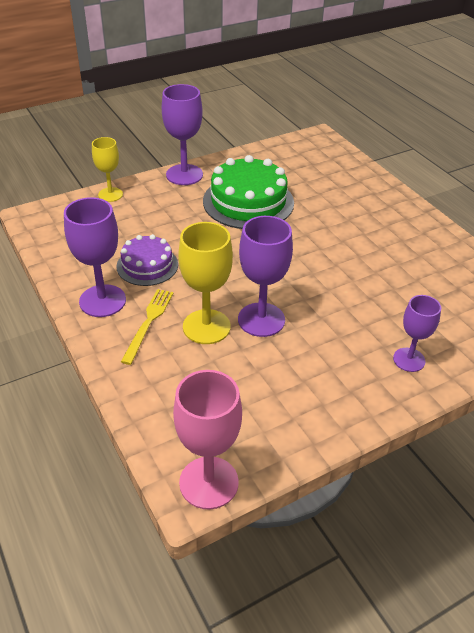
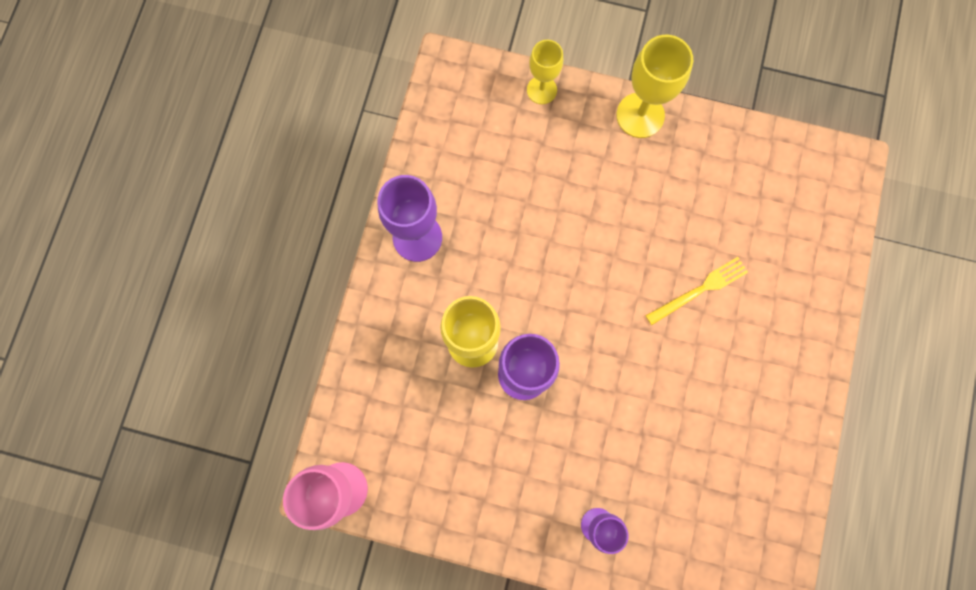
camera: 45 degrees right, 35 degrees up
(147, 265) = (489, 223): purple cake -> none
(148, 322) = (432, 296): yellow fork -> yellow fork (699, 290)
(184, 175) = (640, 115): purple goblet -> yellow goblet
(248, 202) = (663, 211): green cake -> none

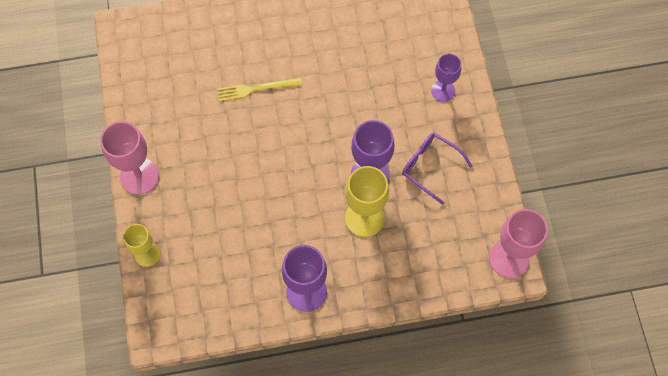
camera: 115 degrees left, 10 degrees down
(500, 453) = (430, 167): none -> purple glasses
(640, 115) = (139, 176): yellow goblet -> pink goblet
(699, 290) = (256, 89): yellow fork -> yellow fork turned 45 degrees counterclockwise

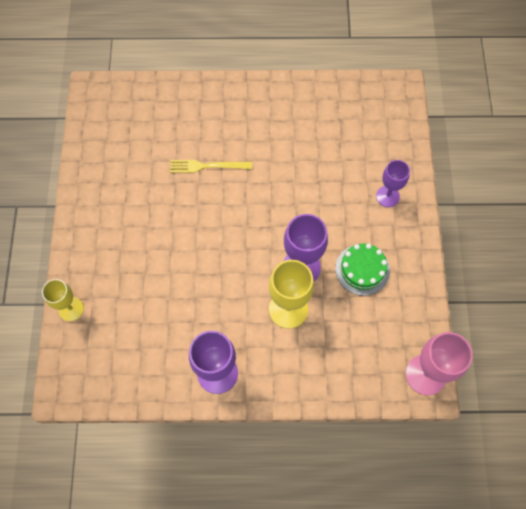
camera: 10 degrees right, 0 degrees up
(139, 176) = (80, 232): pink goblet -> none
(430, 167) = (362, 269): purple glasses -> green cake

